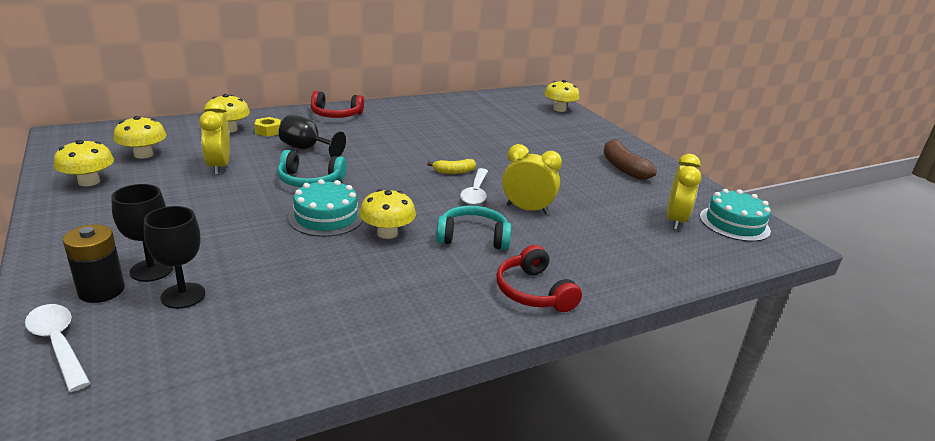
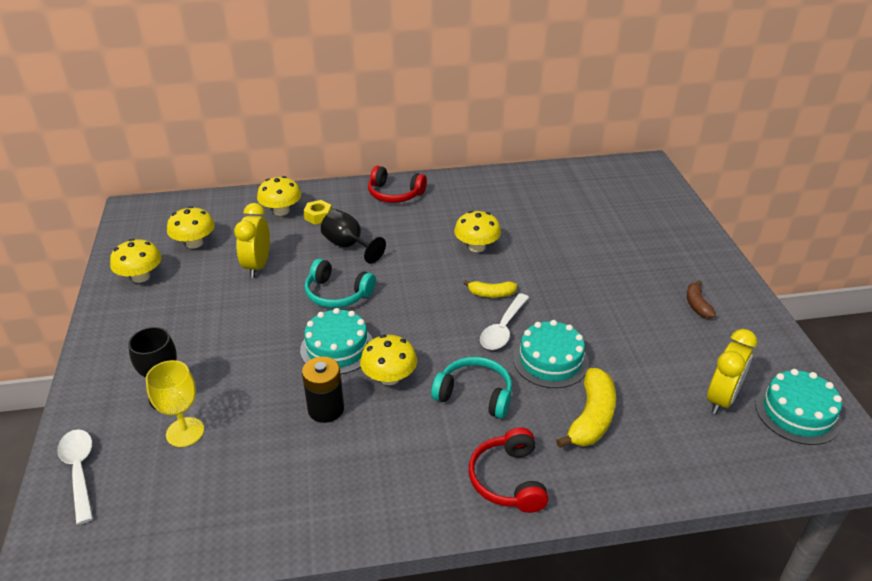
camera: 20 degrees right, 10 degrees up
(101, 290) = (123, 416): black battery -> black battery (326, 409)
(183, 296) = (185, 432): black goblet -> yellow goblet
(527, 209) = (550, 360): yellow clock -> turquoise cake
(559, 109) = (661, 197): yellow mushroom -> yellow mushroom (476, 247)
(581, 242) = (591, 418): none -> yellow banana
(623, 167) = (697, 305): brown banana -> brown banana, size x0.58

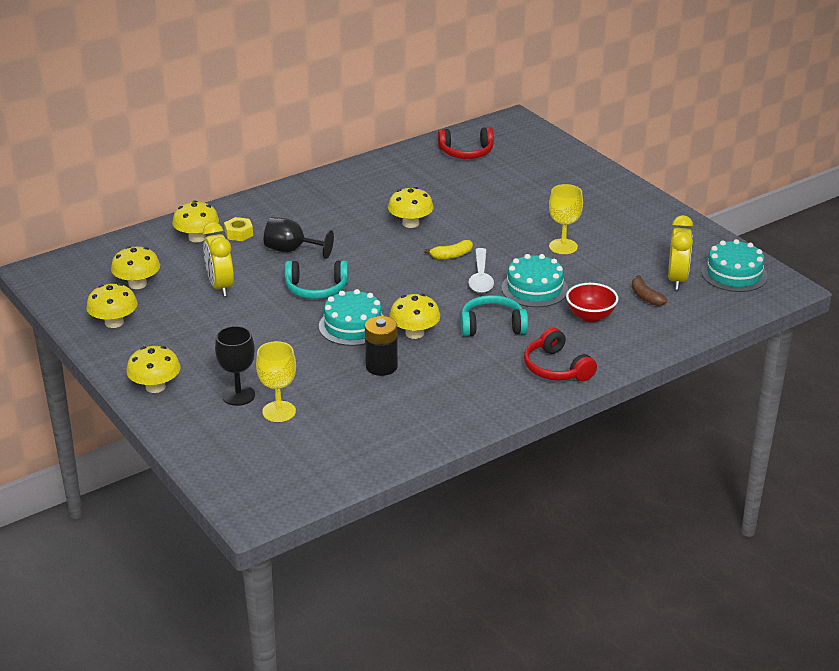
camera: 25 degrees left, 5 degrees down
(79, 471) = (217, 458): white spoon -> none
(108, 360) = (155, 387): none -> yellow mushroom
(394, 194) = (296, 198): red headphones -> red headphones (466, 152)
(591, 418) = (590, 316): yellow banana -> red bowl
(613, 316) = (563, 246): none -> yellow goblet
(697, 305) = (624, 222): brown banana -> brown banana (646, 297)

